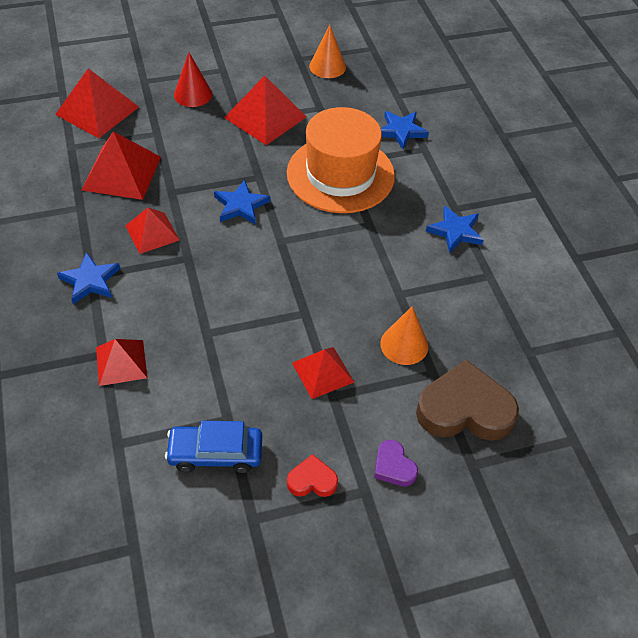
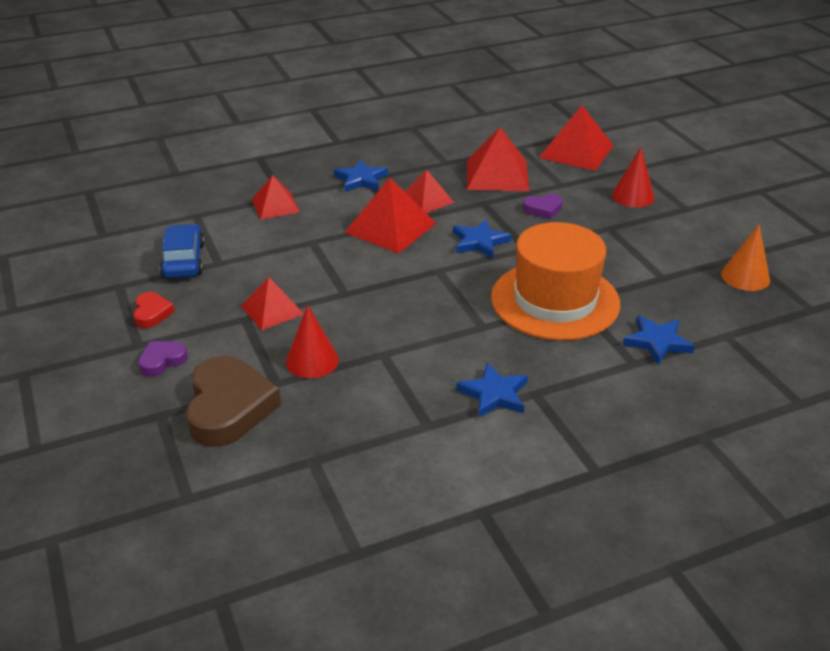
camera: 85 degrees right, 15 degrees down
(197, 154) = (543, 209): none -> purple heart
(265, 117) = (623, 243): red pyramid -> red pyramid (390, 228)
(404, 344) = (312, 360): orange cone -> red cone

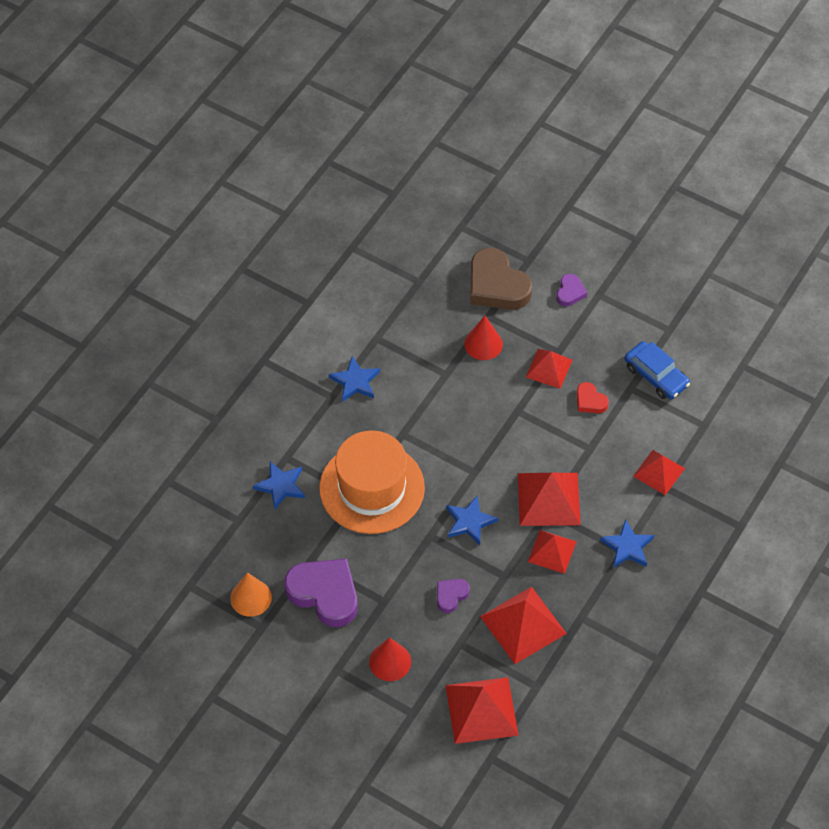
camera: 145 degrees right, 20 degrees up
(152, 313) = (620, 321): red heart -> red heart (590, 401)
(664, 252) = (324, 594): none -> purple heart

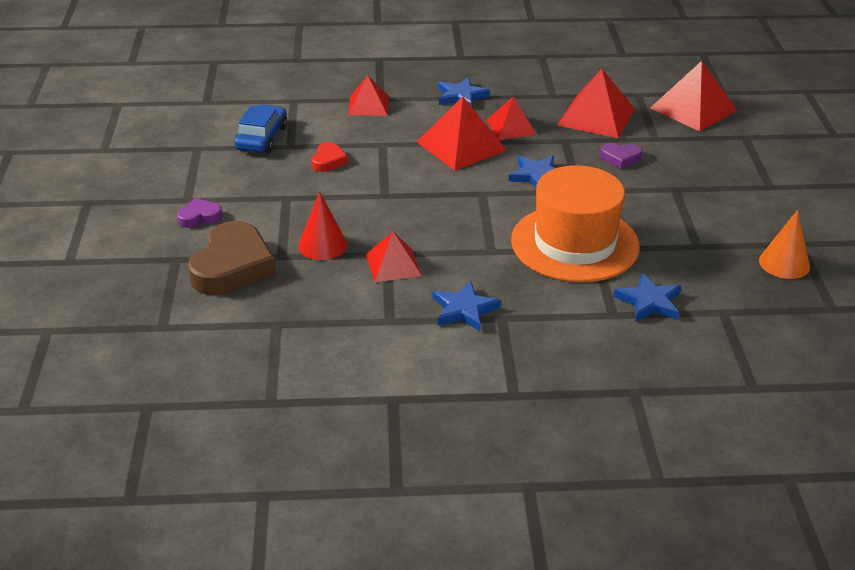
camera: 125 degrees left, 20 degrees down
(324, 594) = (716, 223): purple heart -> none
(390, 661) = (722, 163): red cone -> none
(549, 368) = (313, 195): red pyramid -> red pyramid (393, 265)

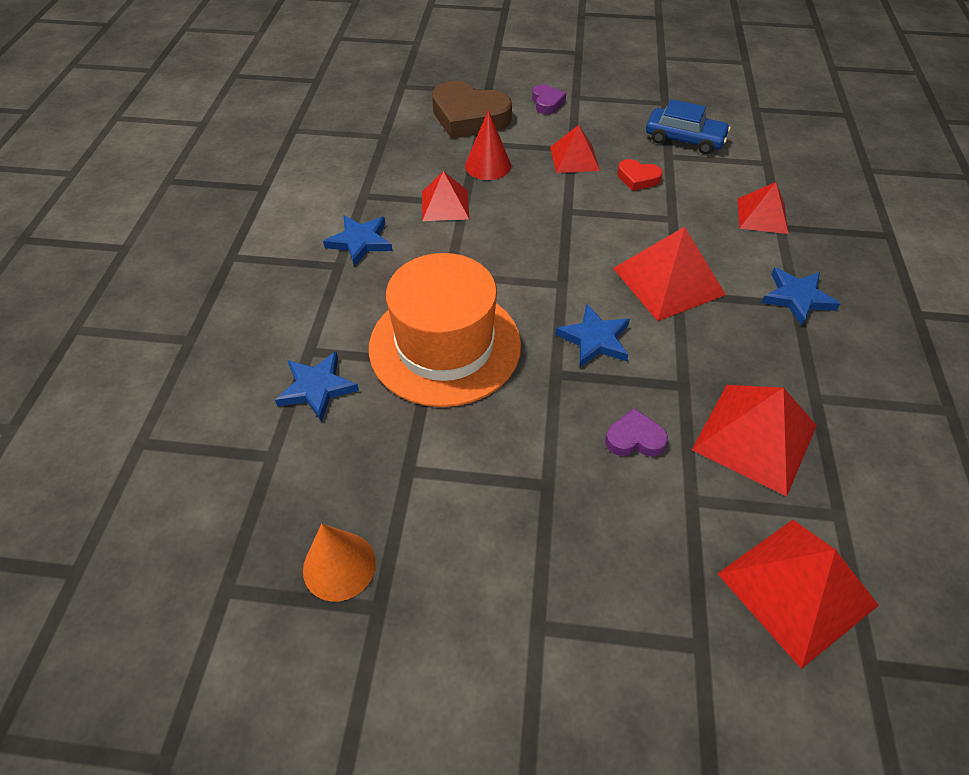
camera: 100 degrees right, 15 degrees up
(511, 127) = (718, 335): red pyramid -> red pyramid (574, 158)
(620, 158) = (634, 438): purple heart -> purple heart turned 75 degrees clockwise

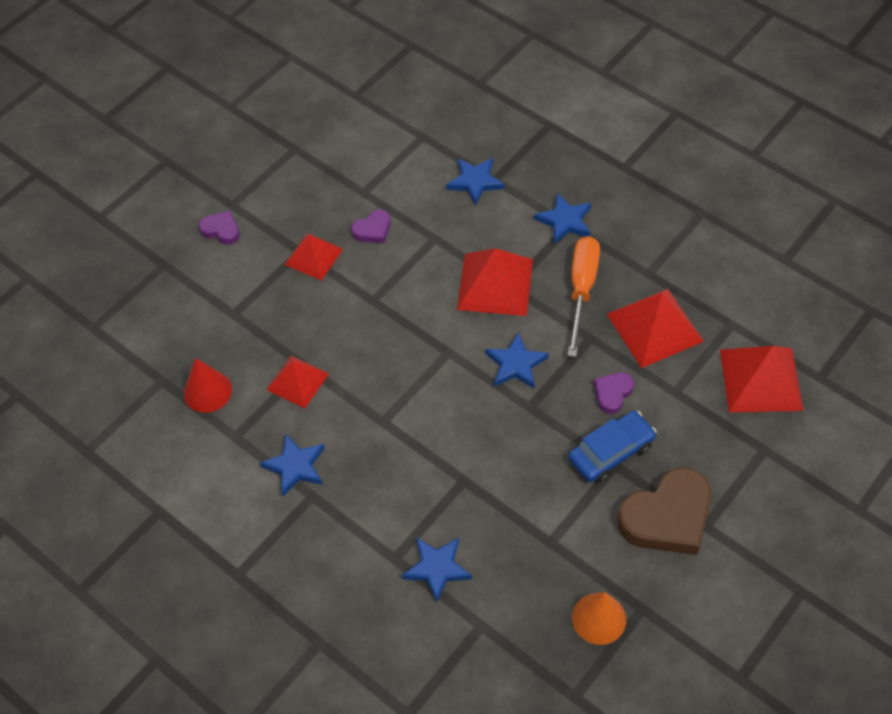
camera: 55 degrees left, 5 degrees up
(445, 345) = (455, 462): orange hat -> none
(469, 117) = (191, 300): brown heart -> brown heart (667, 517)
(488, 165) = (271, 323): red cone -> red cone (207, 391)
(637, 178) = (373, 230): red heart -> purple heart
(684, 139) = (352, 168): blue car -> blue car (611, 452)
(733, 350) = (581, 289): none -> orange screwdriver
(762, 215) = (475, 182): red pyramid -> blue star

